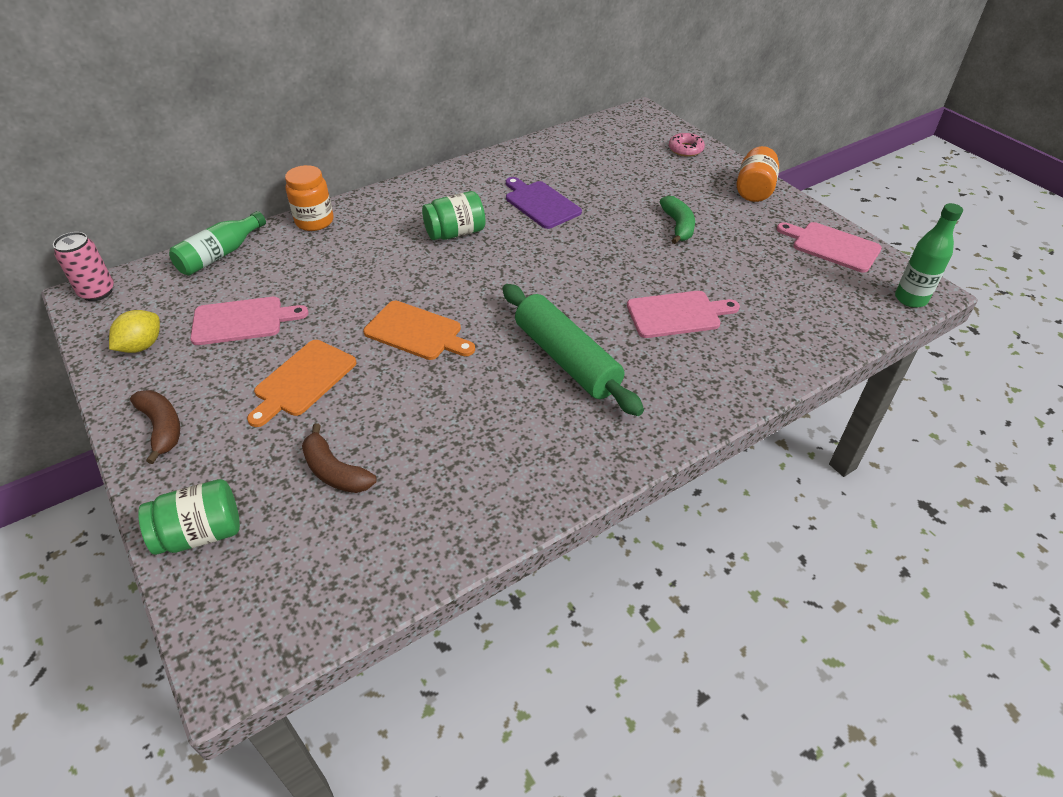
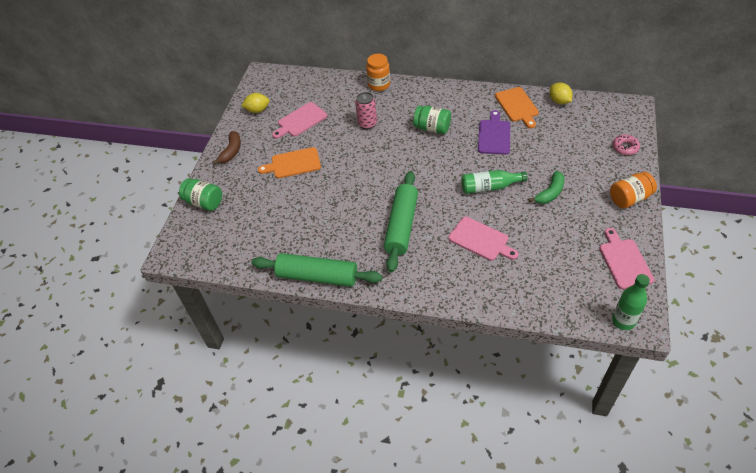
camera: 50 degrees right, 5 degrees up
(97, 292) = (266, 74): pink can -> pink can (367, 124)
(220, 255) = (325, 81): green bottle -> green bottle (490, 187)
(242, 321) = (300, 120): pink cutting board -> pink cutting board turned 105 degrees clockwise
(335, 471) = (264, 210): brown banana -> none
(416, 332) = (357, 170): orange cutting board -> orange cutting board (517, 106)
(539, 499) = (317, 276): none -> green rolling pin
(564, 139) = (559, 101): none -> yellow lemon

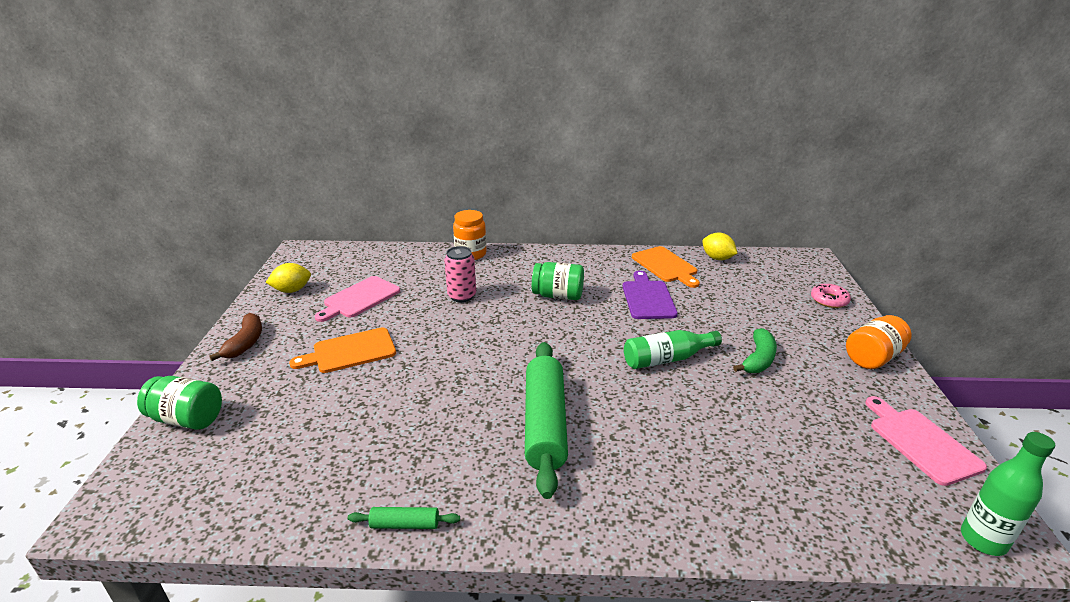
camera: 15 degrees left, 20 degrees down
(317, 276) = (405, 524): green rolling pin -> green rolling pin, size x0.43
(480, 240) = (682, 433): pink cutting board -> none

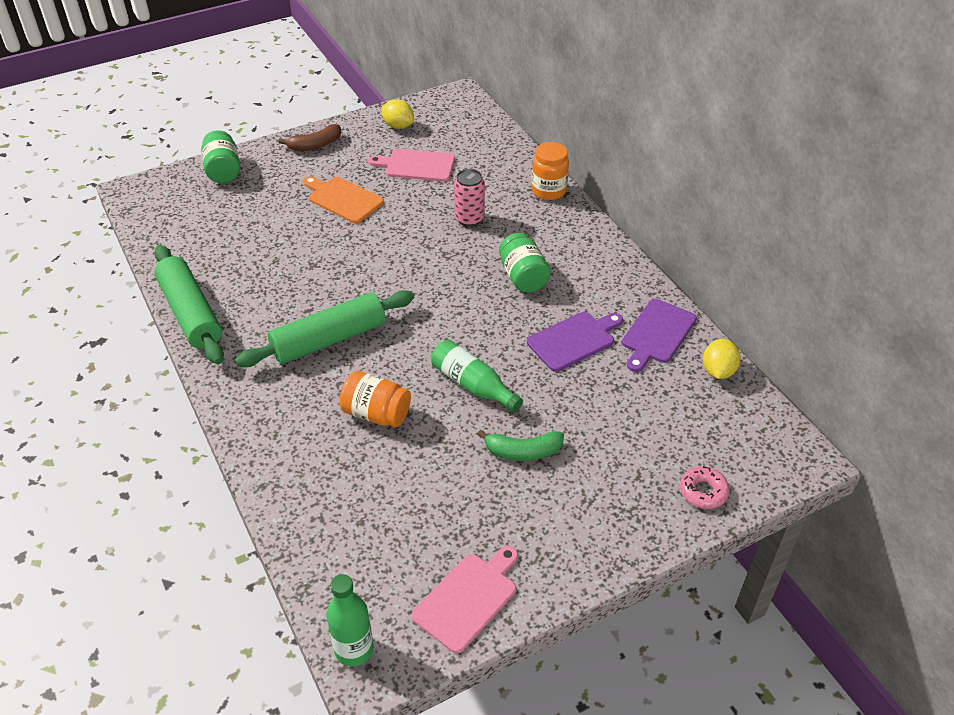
camera: 60 degrees right, 15 degrees up
(405, 524) = (191, 313): green rolling pin -> green rolling pin, size x2.30
(665, 266) = (657, 333): orange cutting board -> purple cutting board
(873, 357) = (600, 546): orange jar -> orange jar (376, 414)

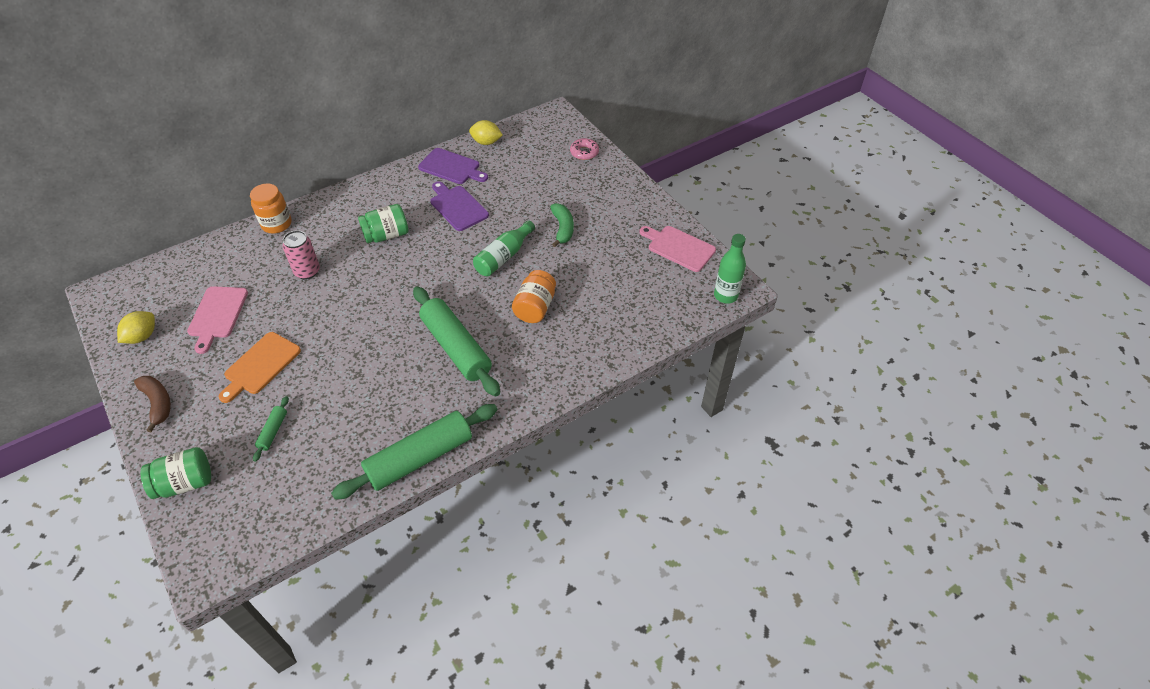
camera: 95 degrees left, 5 degrees up
(260, 214) = (273, 431): none -> green rolling pin

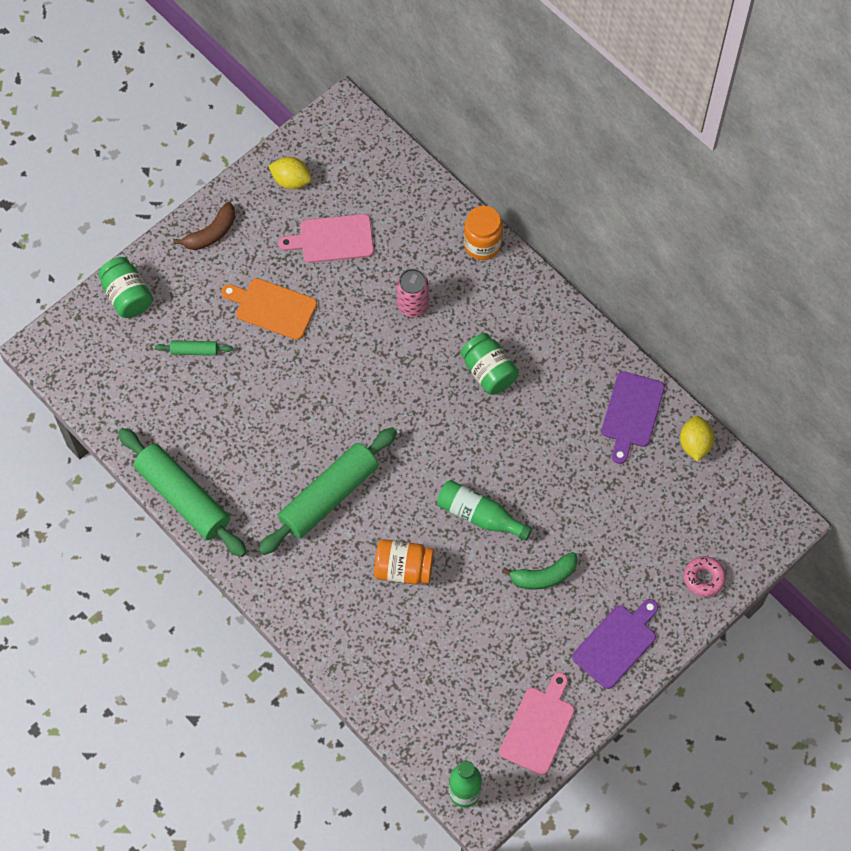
camera: 80 degrees right, 15 degrees up
(457, 207) = (557, 440): purple cutting board -> purple cutting board (616, 644)

